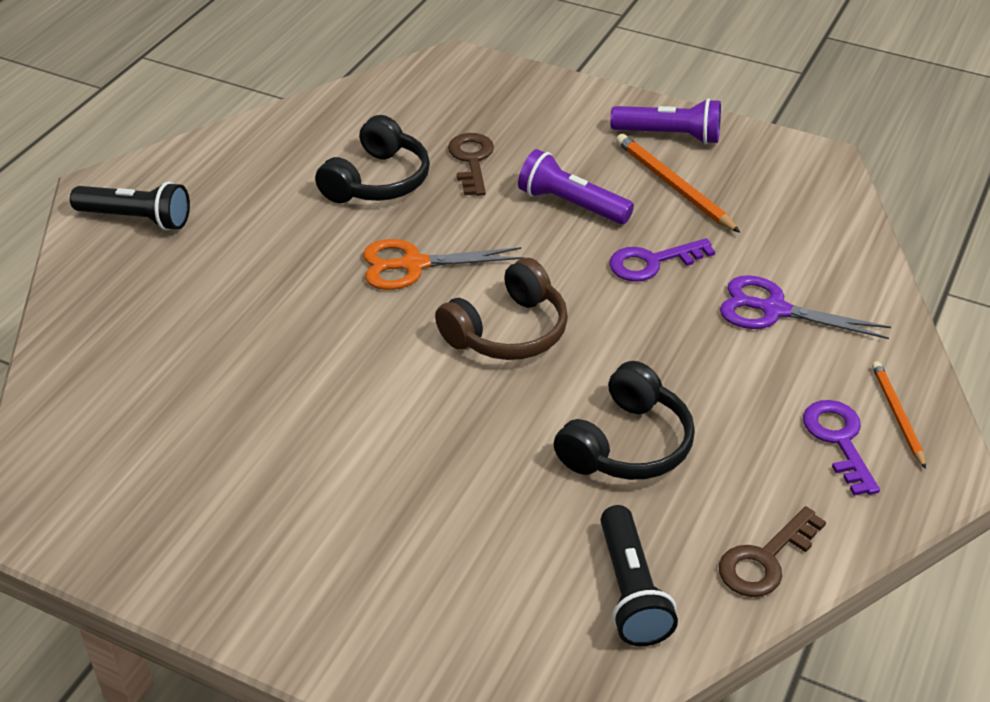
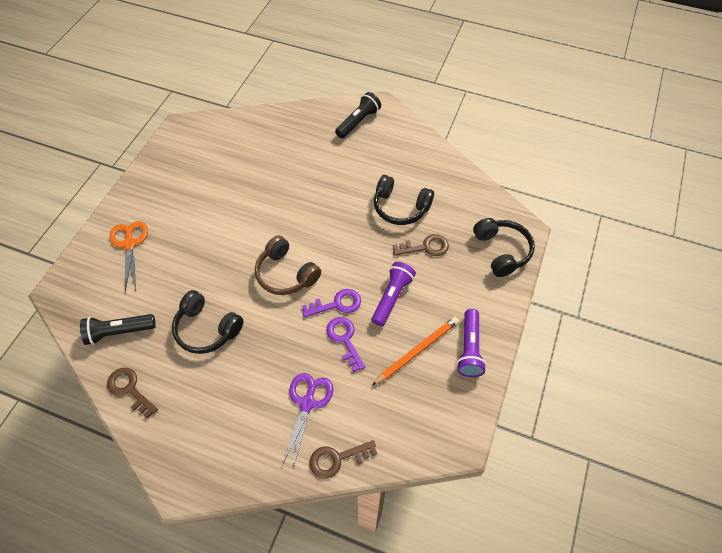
camera: 85 degrees right, 15 degrees up
(136, 219) = (358, 122): black flashlight -> black flashlight turned 150 degrees counterclockwise
(413, 265) = (334, 230): orange scissors -> orange scissors (129, 244)
(492, 86) = (502, 251): none -> black headphones
(839, 440) = (204, 431): purple key -> purple key (337, 304)
(865, 280) = (337, 459): none -> brown key
(897, 415) = (222, 465): orange pencil -> none

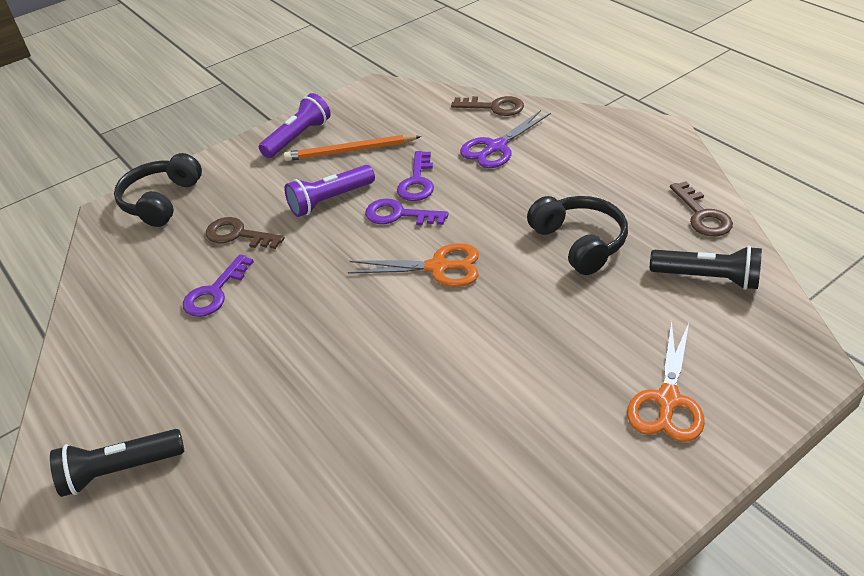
camera: 145 degrees left, 15 degrees down
(286, 274) = (438, 267): brown headphones -> orange scissors
(400, 207) = (215, 292): black headphones -> purple key

